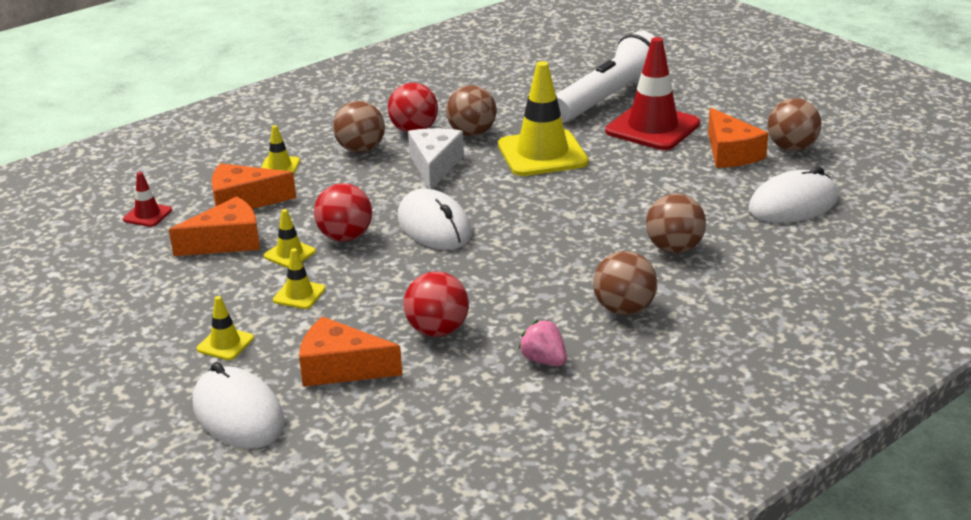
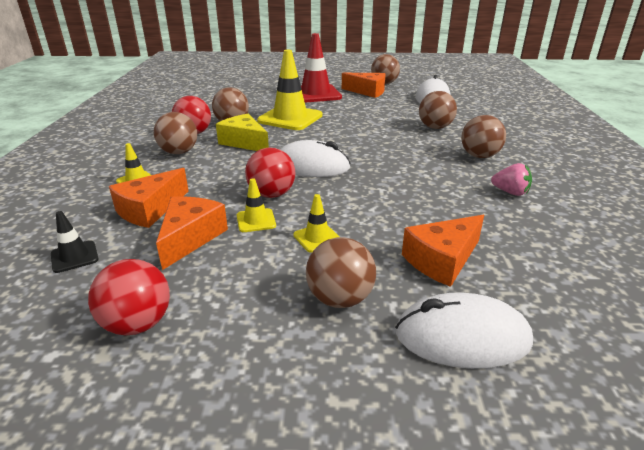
camera: 50 degrees left, 0 degrees up
(147, 215) = (74, 257): red traffic cone -> black traffic cone
(225, 344) = (340, 299): yellow traffic cone -> brown ball
(435, 166) = (244, 142): white cheese -> yellow cheese
(437, 330) = (436, 209): red ball -> red ball (138, 324)
(544, 360) = (510, 192): pink strawberry -> pink strawberry turned 150 degrees counterclockwise
(608, 99) = (270, 91): white flashlight -> none

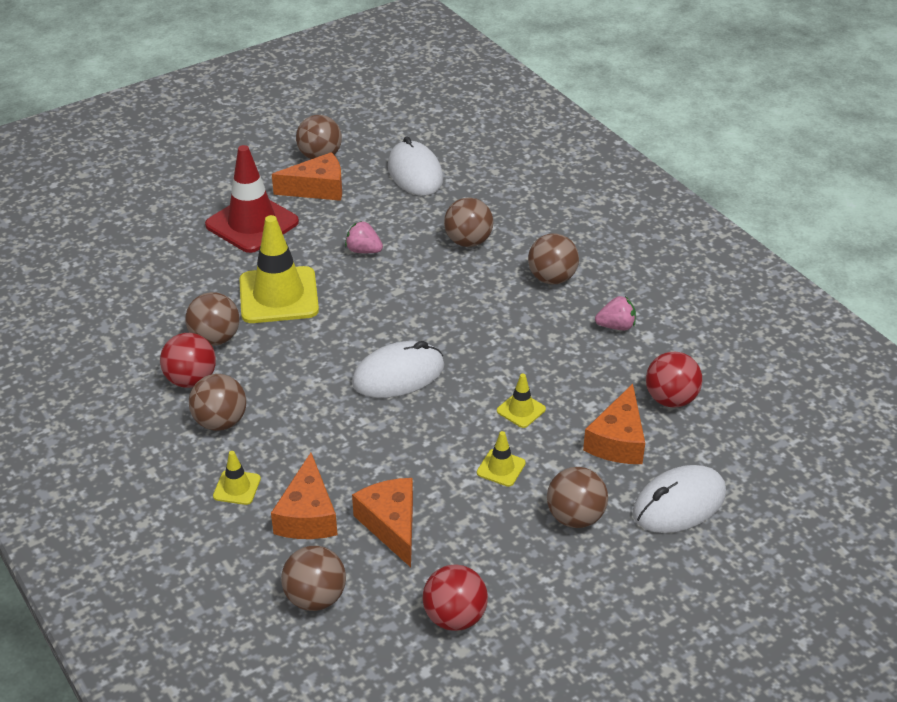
camera: 35 degrees left, 10 degrees up
(74, 257) = (315, 598): black traffic cone -> brown ball
(244, 142) = (277, 368): yellow cheese -> none
(256, 220) = (426, 476): yellow traffic cone -> yellow traffic cone (521, 410)
(271, 194) = (403, 436): red ball -> red ball (671, 399)
(363, 115) = (363, 250): none -> pink strawberry

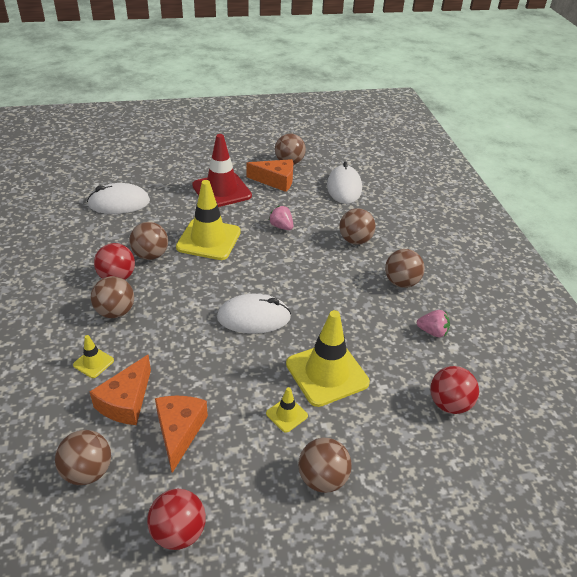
camera: 20 degrees right, 0 degrees up
(521, 410) = (327, 373): yellow traffic cone -> yellow traffic cone, size x2.19
(618, 440) = (390, 424): orange cheese -> none
(679, 503) = (415, 499): white mouse -> white mouse (119, 203)

